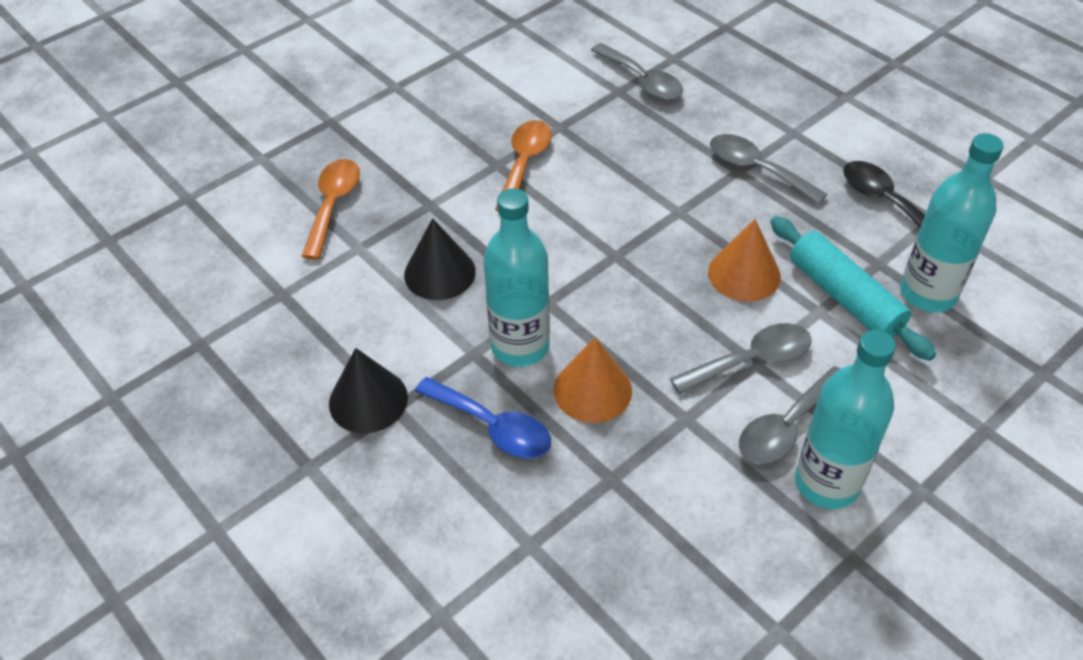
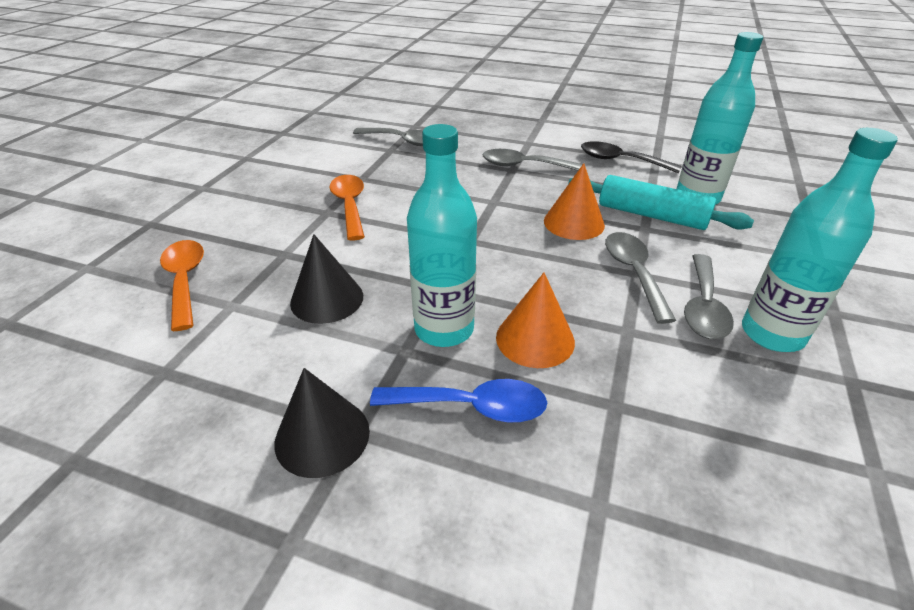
camera: 30 degrees left, 10 degrees down
(752, 360) = (633, 273): grey spoon -> grey spoon turned 45 degrees counterclockwise

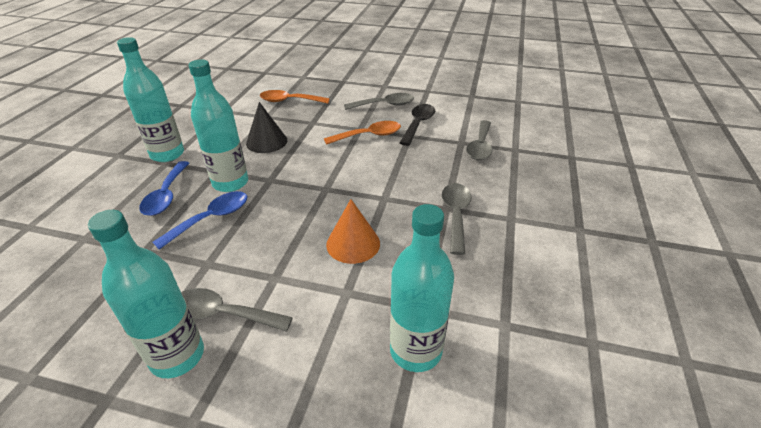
camera: 85 degrees right, 0 degrees up
(185, 280) = (289, 101): orange spoon -> orange spoon turned 150 degrees counterclockwise
(322, 436) = (167, 154): black cone -> turquoise bottle
(535, 339) = (211, 218): orange cone -> blue spoon
(620, 161) = (493, 289): black spoon -> black spoon (418, 124)
(633, 273) = (276, 275): grey spoon -> grey spoon (384, 105)
(651, 215) = (371, 301): turquoise rolling pin -> none

